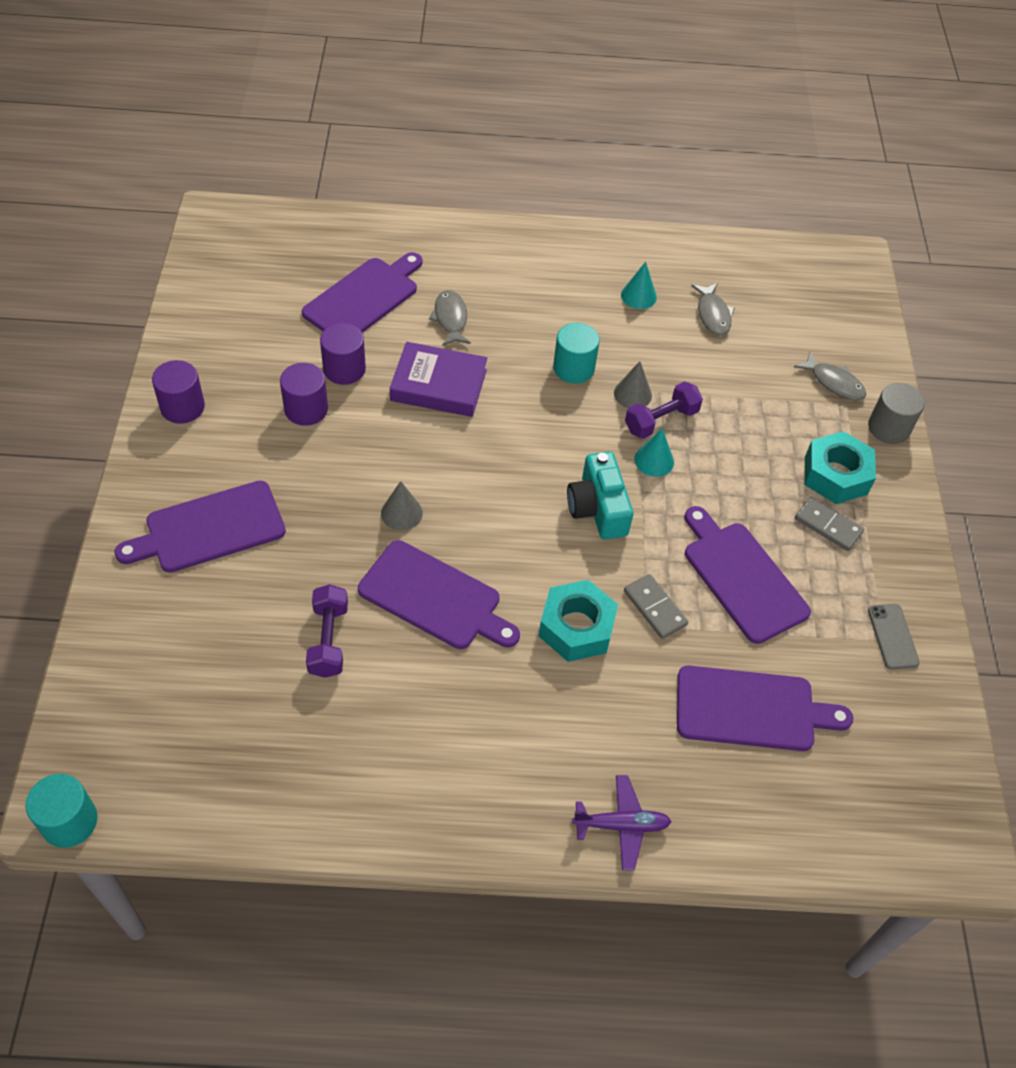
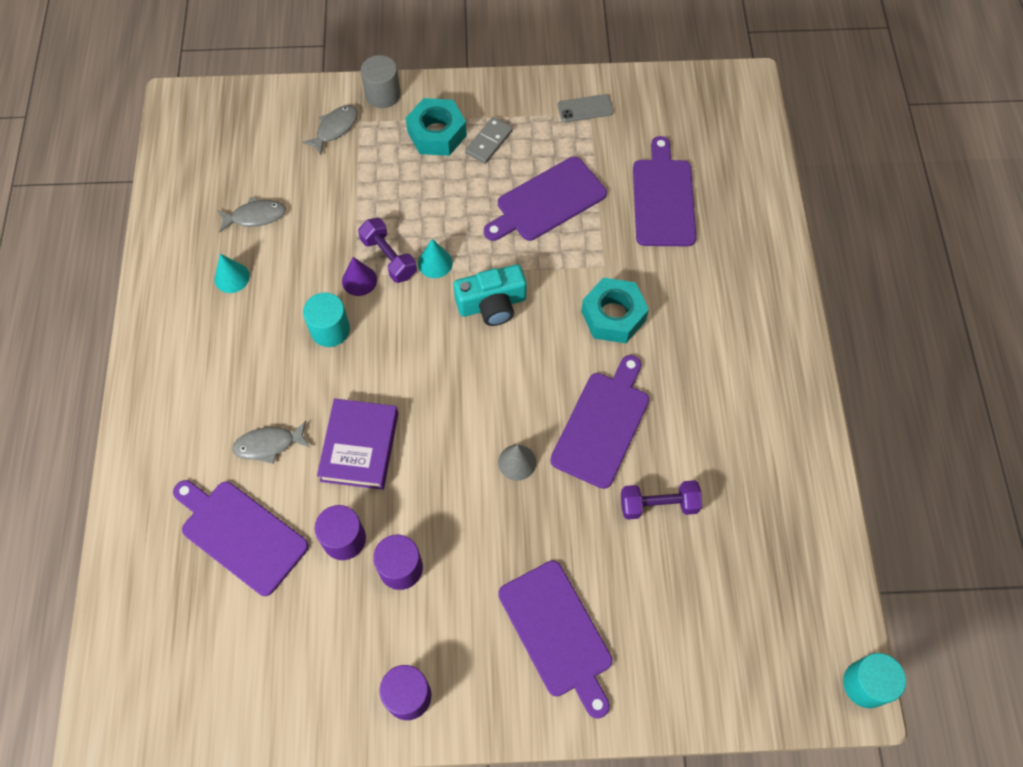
camera: 90 degrees left, 10 degrees up
(621, 825) = (772, 280): purple plane -> none
(632, 394) = (359, 280): grey cone -> purple cone
(655, 608) = (585, 261): grey domino -> none

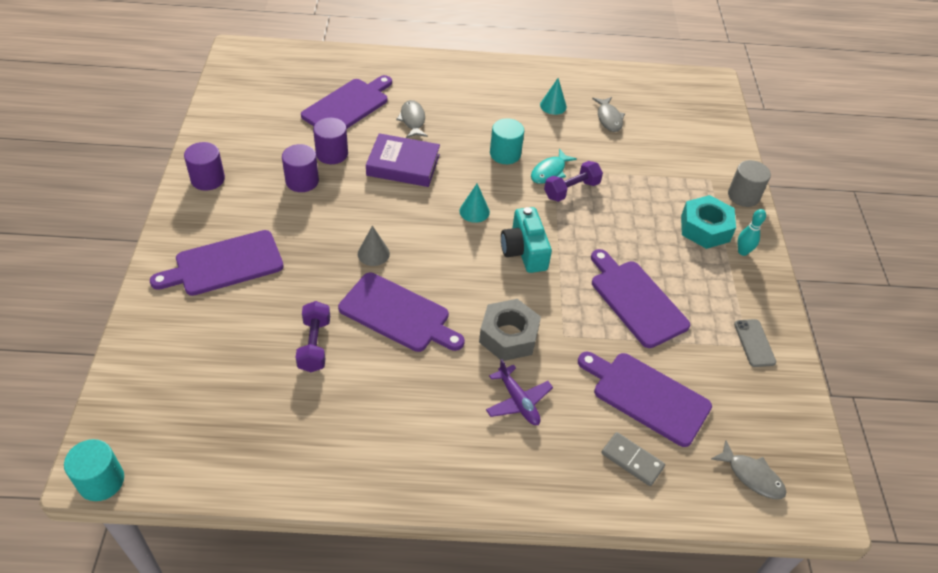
camera: 90 degrees right, 15 degrees down
(335, 128) = (701, 165): grey fish -> grey fish (752, 476)
(359, 280) = (550, 172): purple cone -> turquoise fish
(435, 263) = (566, 217): turquoise cone -> turquoise cone (474, 211)
(467, 104) = (742, 252): none -> turquoise bowling pin
(489, 142) = (701, 263): grey domino -> grey domino (632, 460)
(613, 316) = (508, 336): turquoise nut -> grey nut
(663, 198) = (646, 396): purple cutting board -> purple cutting board turned 150 degrees counterclockwise
(690, 305) = (518, 401): none -> purple plane

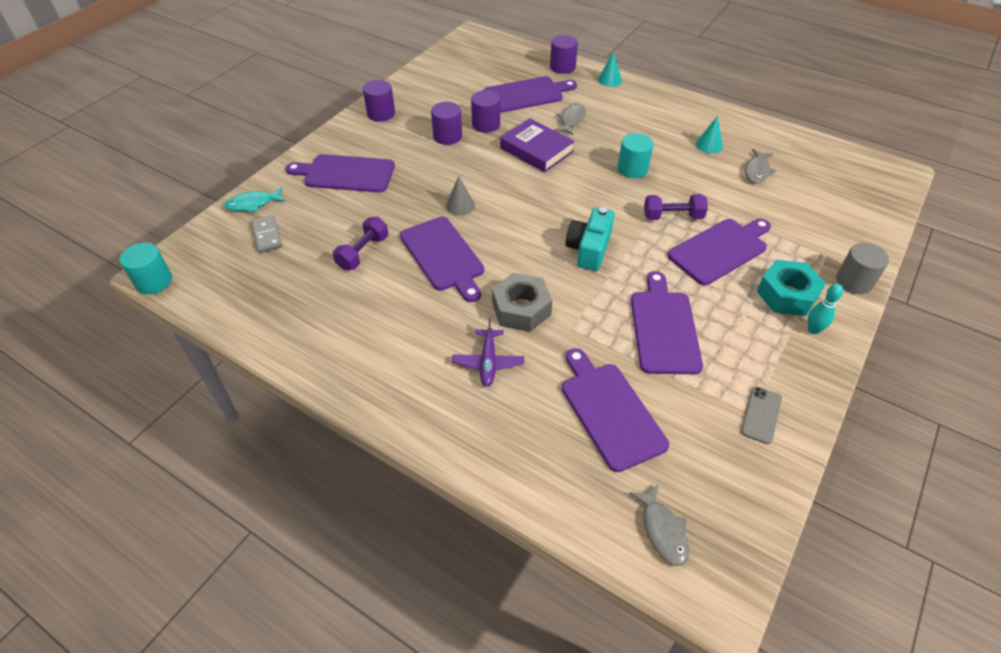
camera: 35 degrees right, 0 degrees up
(361, 62) = (562, 67): none -> purple cylinder
(474, 211) = (569, 203): turquoise cone -> turquoise cone (609, 80)
(550, 172) = (663, 196): turquoise fish -> turquoise fish (253, 204)
(630, 207) = (720, 250): none -> purple cutting board
(632, 460) = (552, 457): grey domino -> grey domino (267, 235)

